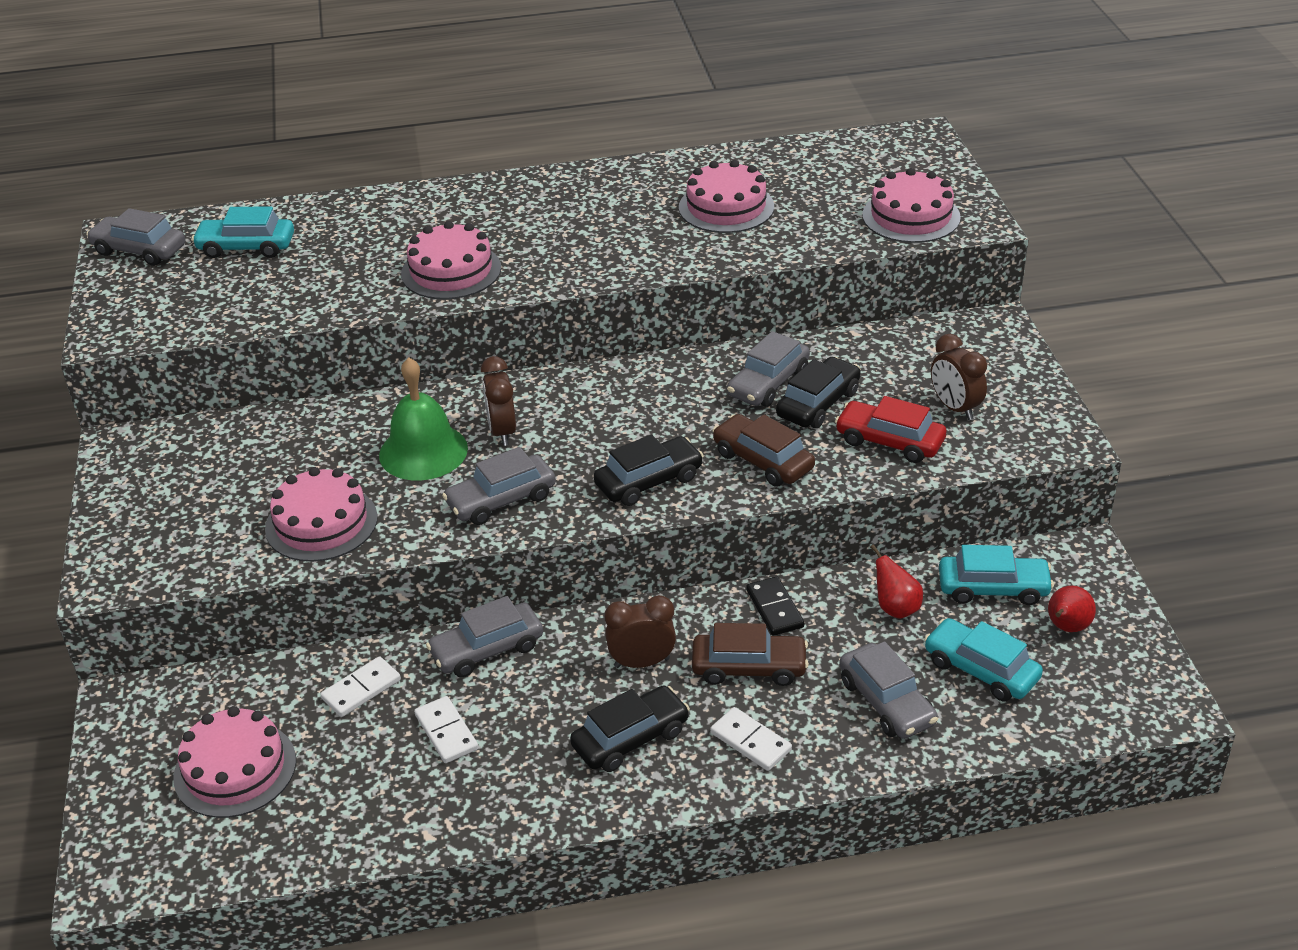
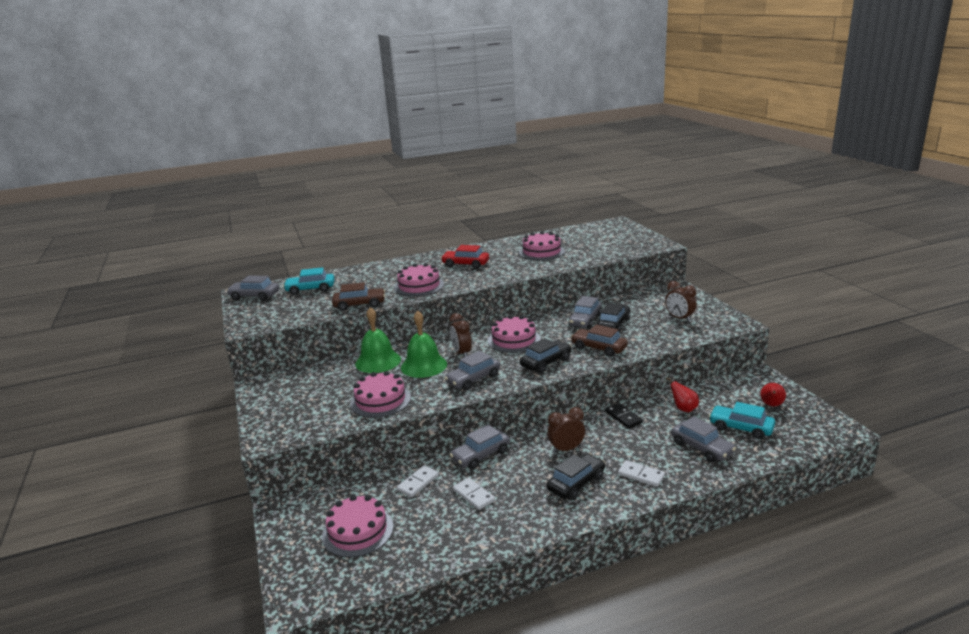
camera: 10 degrees left, 15 degrees down
(344, 427) = (378, 361): none -> green bell
(749, 668) = (623, 443): brown car -> brown car (359, 304)
(889, 441) = (656, 334): red car -> red car (465, 264)
(911, 216) = (629, 246): pink cake -> pink cake (514, 340)
(993, 588) = (726, 395): turquoise car -> none

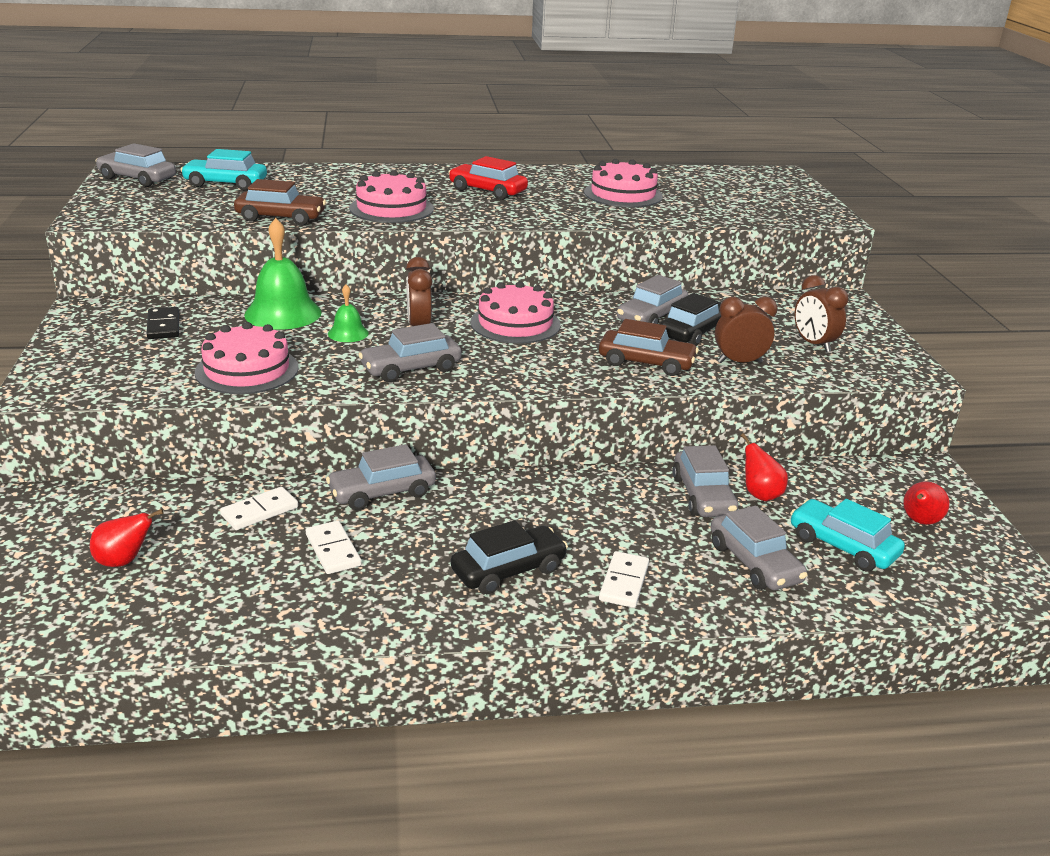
camera: 10 degrees right, 5 degrees up
(358, 531) = (124, 561): pink cake -> red pear
(424, 365) = (348, 333): green bell -> green bell, size x0.52
(546, 362) = (544, 367): black car -> none
(566, 449) = (524, 514): brown clock -> brown clock (739, 362)
(599, 348) = (646, 363): brown car -> brown car turned 150 degrees clockwise
(623, 417) = (649, 485): black domino -> black domino (163, 326)
(641, 475) = (624, 582): white domino -> white domino turned 60 degrees clockwise
(654, 416) = (703, 496): none -> grey car

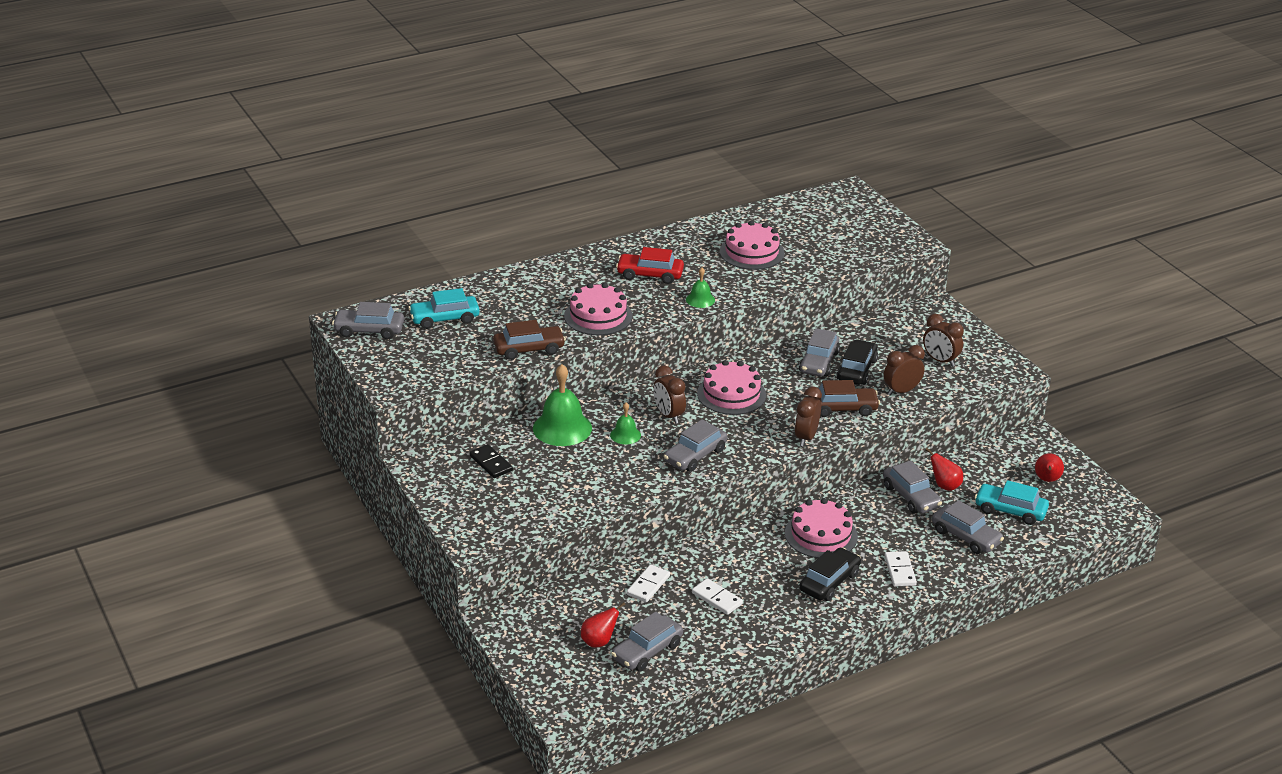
camera: 20 degrees left, 5 degrees up
(247, 370) = (589, 486): pink cake -> pink cake (821, 535)
(382, 492) = (712, 550): grey car -> grey car (647, 651)
(524, 216) = (700, 299): none -> green bell
(572, 381) = (806, 437): none -> brown clock

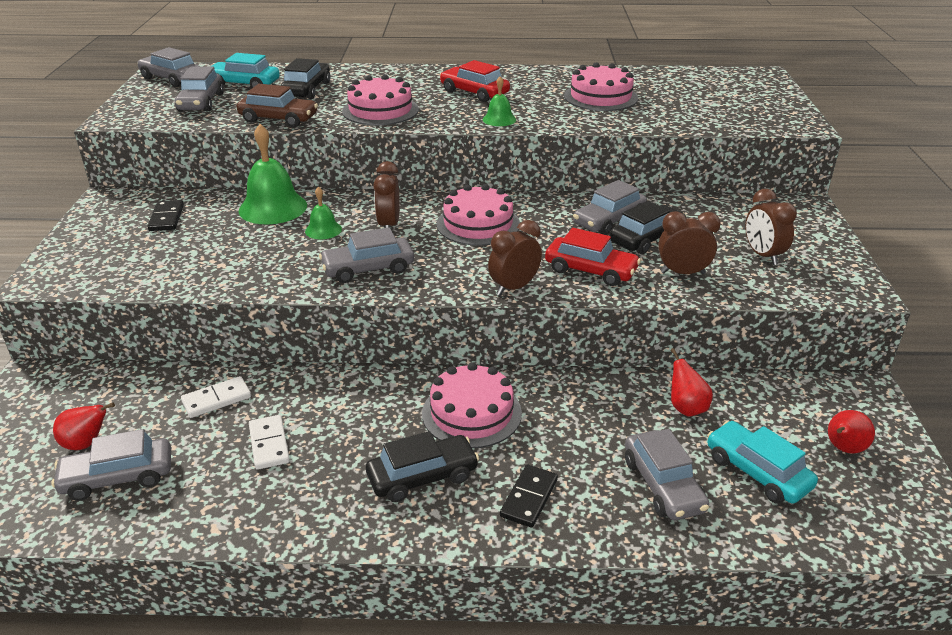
camera: 30 degrees right, 0 degrees up
(508, 310) = (307, 90): none -> black car
(842, 408) = (590, 270): brown car -> red car
(900, 571) = (529, 498): white domino -> black domino
(911, 496) = (629, 406): grey car -> grey car (201, 102)

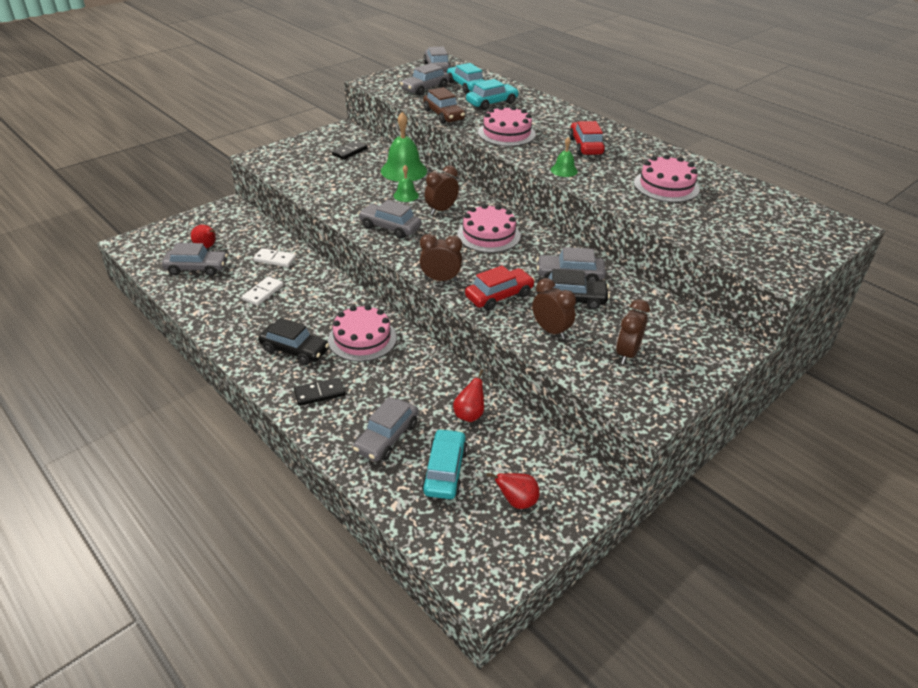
camera: 45 degrees right, 5 degrees up
(118, 477) = (197, 268): grey car -> grey car turned 150 degrees clockwise
(307, 90) = (492, 103): black car -> turquoise car
(590, 270) = (499, 296): red car -> red car turned 105 degrees counterclockwise

